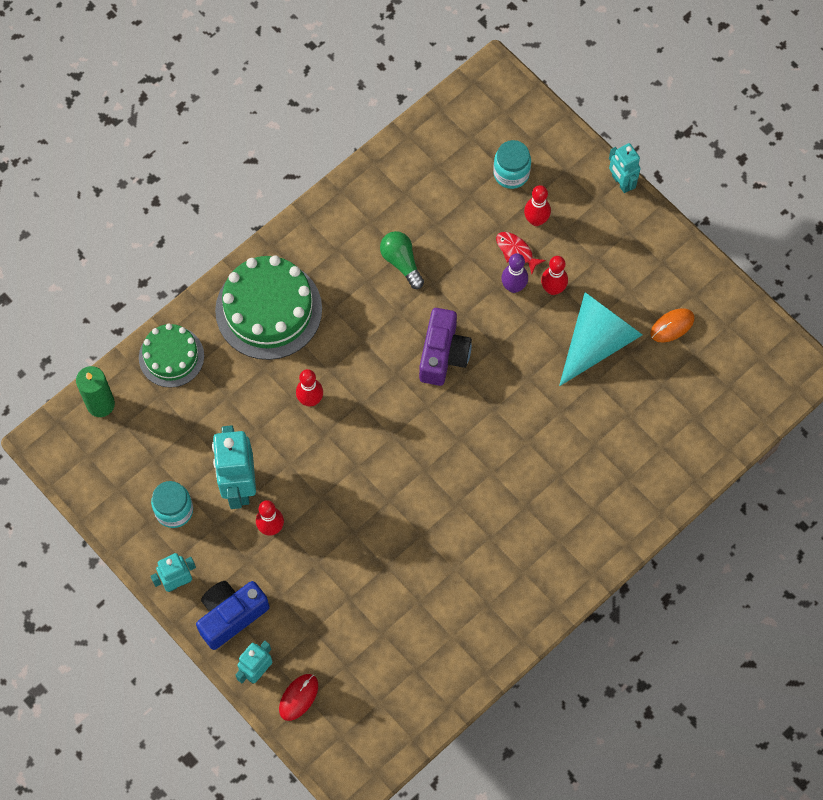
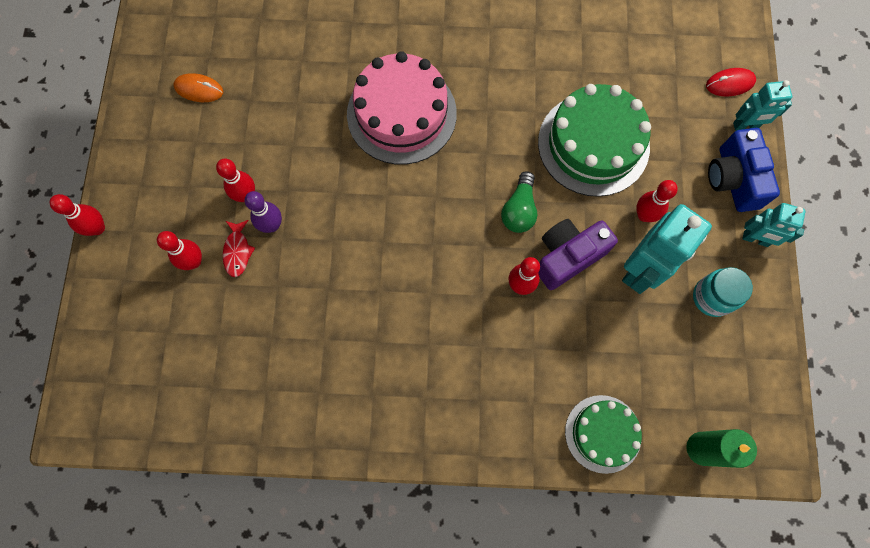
camera: 135 degrees left, 5 degrees up
(231, 615) = (733, 179): blue camera -> blue camera turned 75 degrees clockwise
(268, 310) = (481, 396): green cake -> green cake (593, 144)
(401, 262) = (333, 330): green light bulb -> green light bulb (519, 210)
(443, 355) = (382, 224): purple camera -> purple camera (567, 256)
(511, 173) = (165, 320): turquoise jar -> none
(513, 442) = (401, 114): none -> pink cake
(597, 341) = (262, 128): turquoise cone -> none
(621, 182) = (97, 228): turquoise robot -> red bowling pin

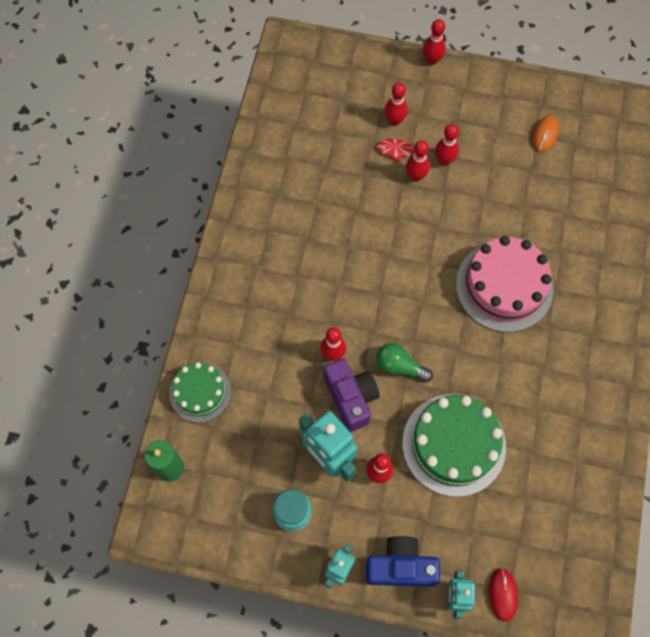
camera: 100 degrees right, 5 degrees down
(272, 225) = (415, 176): purple bowling pin -> red bowling pin

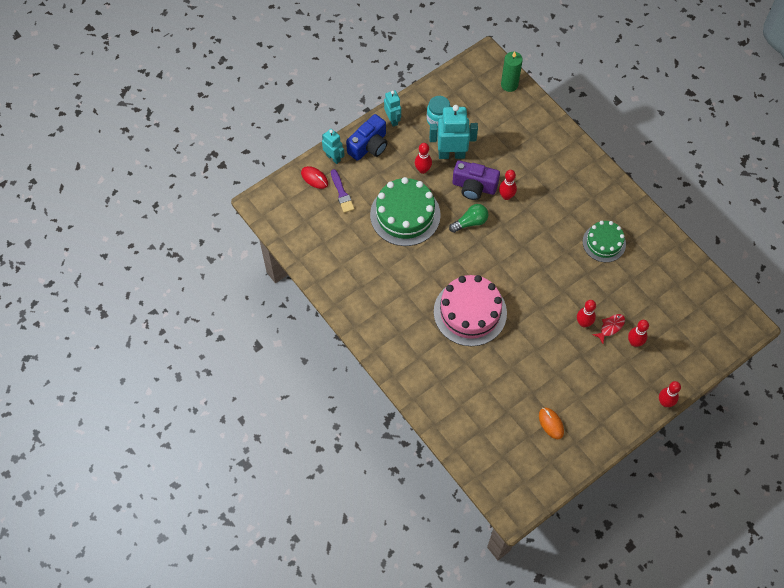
camera: 130 degrees right, 5 degrees down
(200, 392) = (539, 122): green cake -> green cake (604, 243)
(444, 160) = (581, 348): red bowling pin -> none
(492, 542) = (342, 193): none -> purple brush

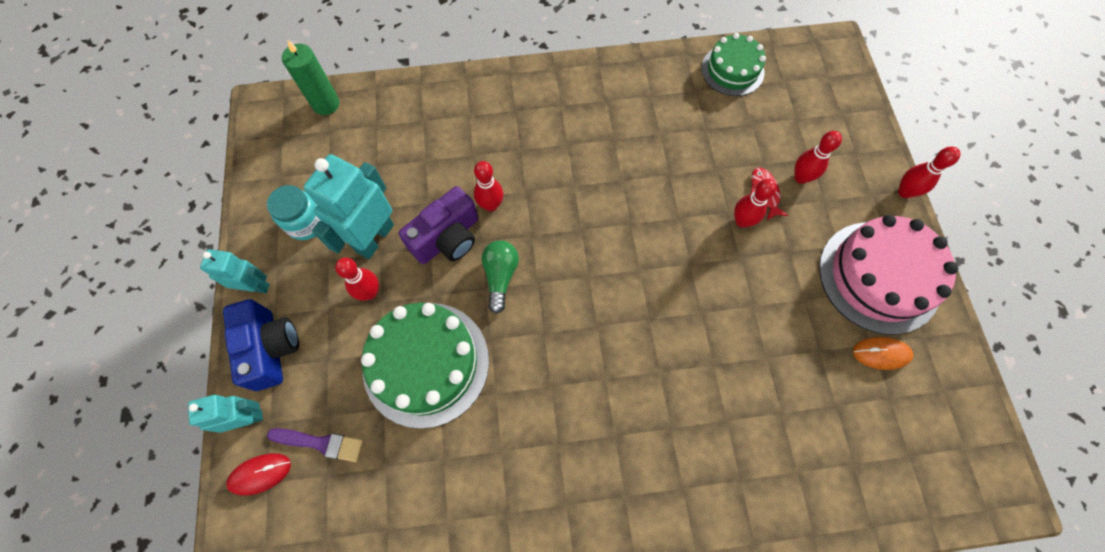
camera: 60 degrees left, 5 degrees up
(470, 312) = (646, 363): pink cake -> pink cake (879, 276)
(604, 243) = (636, 130): green cake -> green cake (732, 70)

